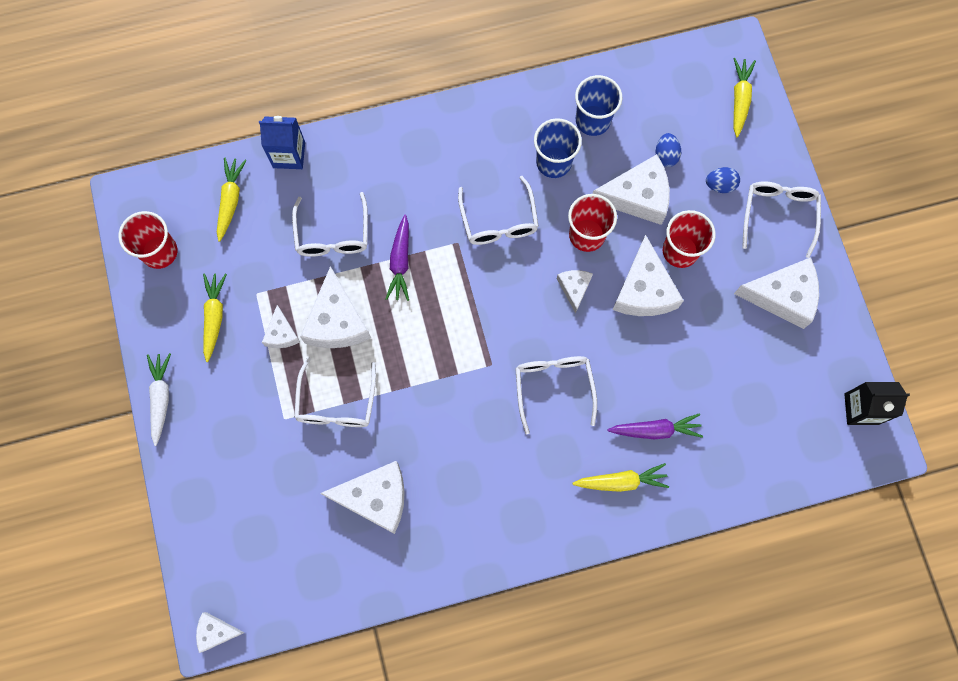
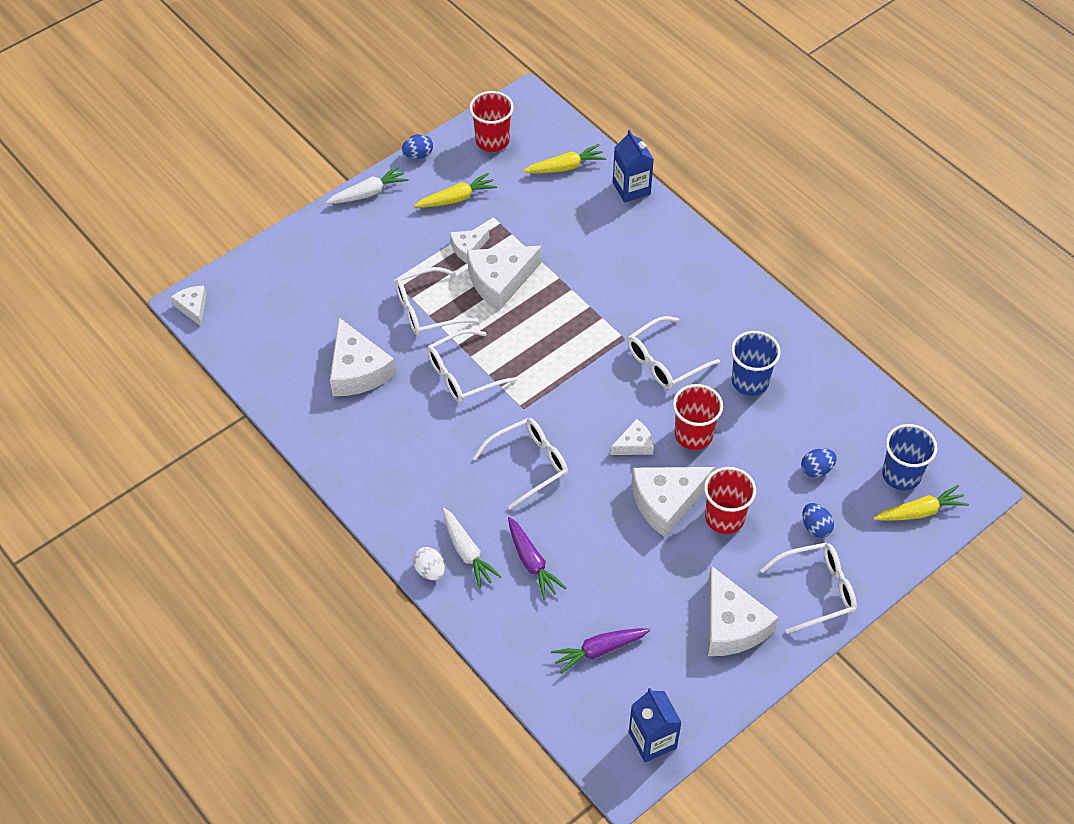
camera: 65 degrees right, 20 degrees down
(138, 330) = (418, 155): none -> blue egg
(332, 234) = (577, 247): white glasses -> white glasses (463, 374)
(400, 262) = (581, 304): purple carrot -> purple carrot (599, 650)
(592, 120) = (813, 396): blue cup -> blue cup (901, 475)
(621, 481) = (467, 552): yellow carrot -> white carrot
(626, 522) = (430, 571): none -> white egg
(637, 196) = (758, 461): white cheese -> none
(861, 409) = (652, 740): black carton -> blue carton

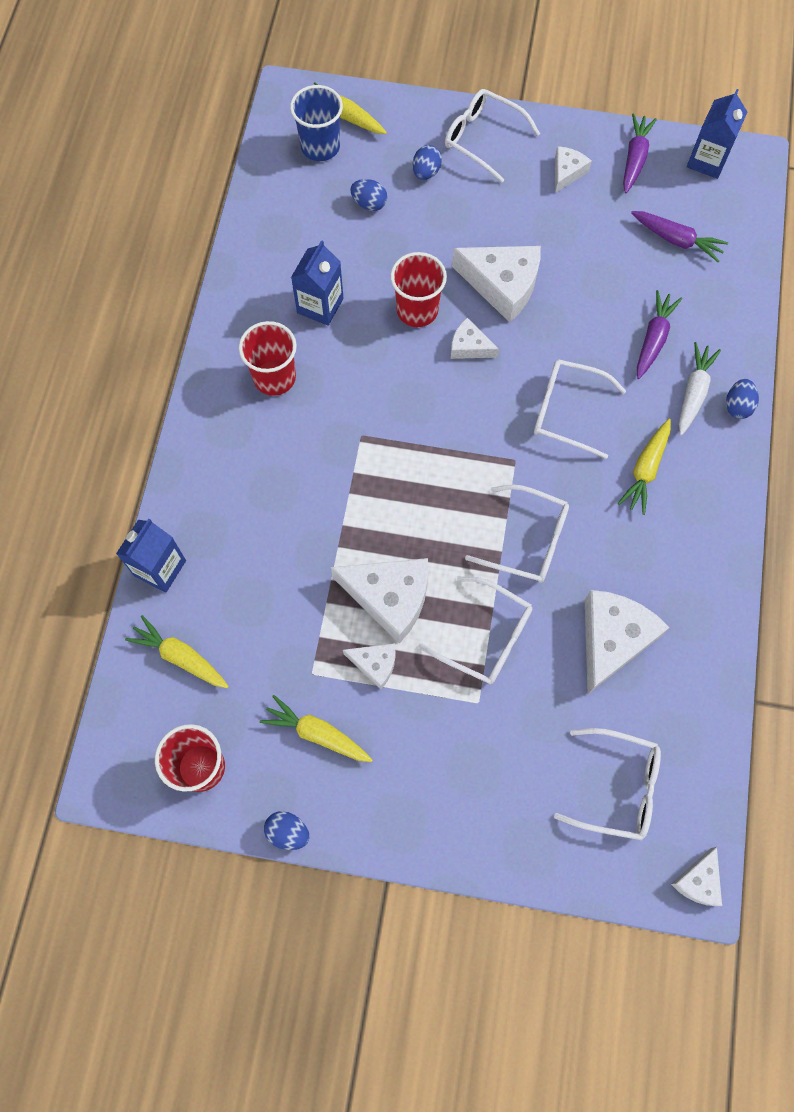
camera: 130 degrees left, 15 degrees up
(368, 193) = (388, 837): white carrot -> none
(430, 571) = (737, 406): white egg -> blue egg
(442, 476) = (645, 470): none -> yellow carrot
(665, 361) = (357, 385): white glasses -> white glasses (617, 787)
(702, 686) = (634, 158): none -> purple carrot
(724, 518) = (477, 236): red cup -> red cup (274, 377)
(731, 625) = (567, 172): white cheese -> white cheese, size x0.53
(750, 381) = (320, 306): blue cup -> blue carton

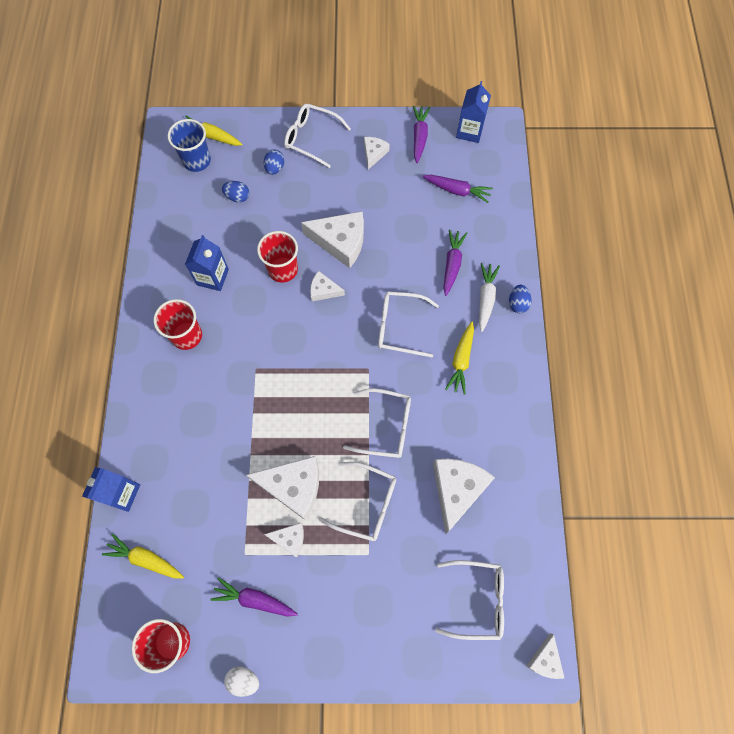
camera: 10 degrees left, 0 degrees up
(288, 832) = (243, 680): blue egg -> white egg
(317, 733) = (254, 599): yellow carrot -> purple carrot

